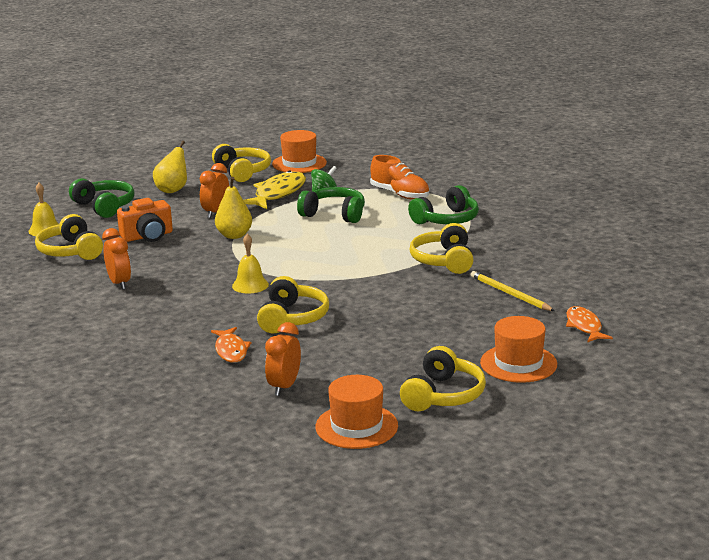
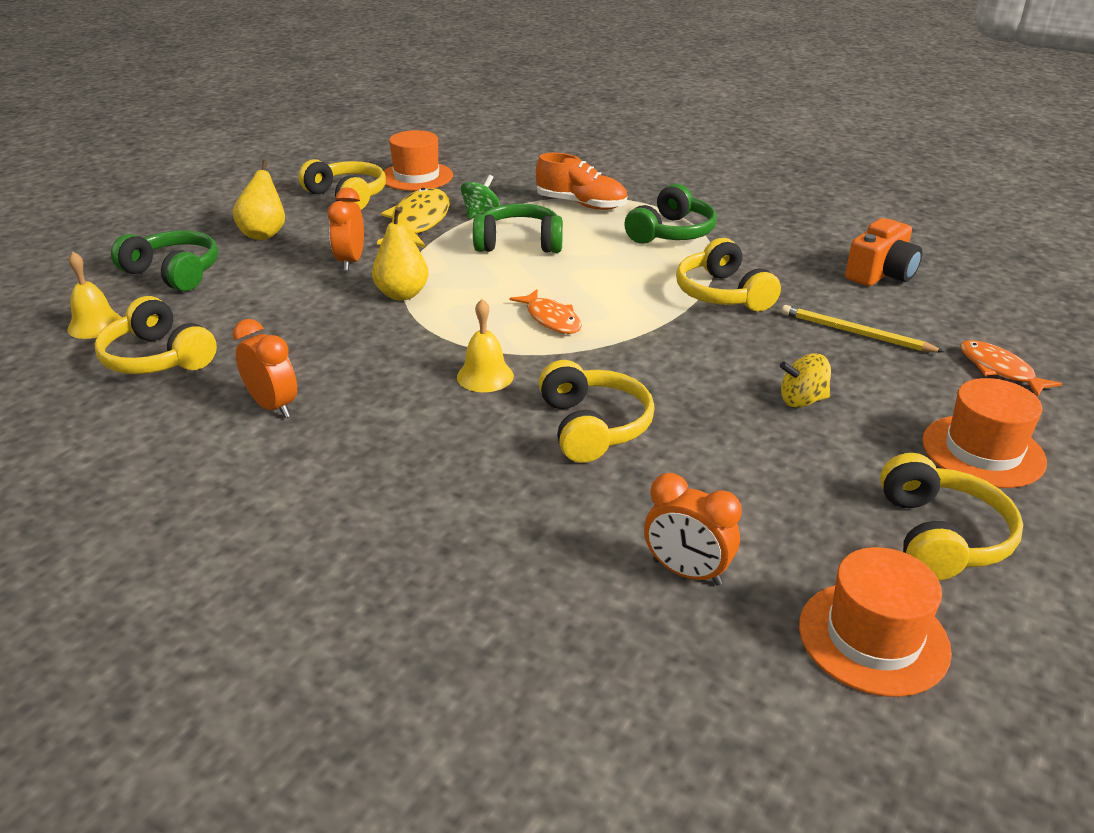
camera: 20 degrees left, 10 degrees up
(148, 236) = (270, 314): orange camera -> orange camera (881, 274)
(231, 350) = (543, 510): orange fish -> orange fish (551, 319)
(284, 387) = (686, 572): orange clock -> orange clock turned 60 degrees counterclockwise
(433, 324) = (802, 400): none -> yellow spinning top

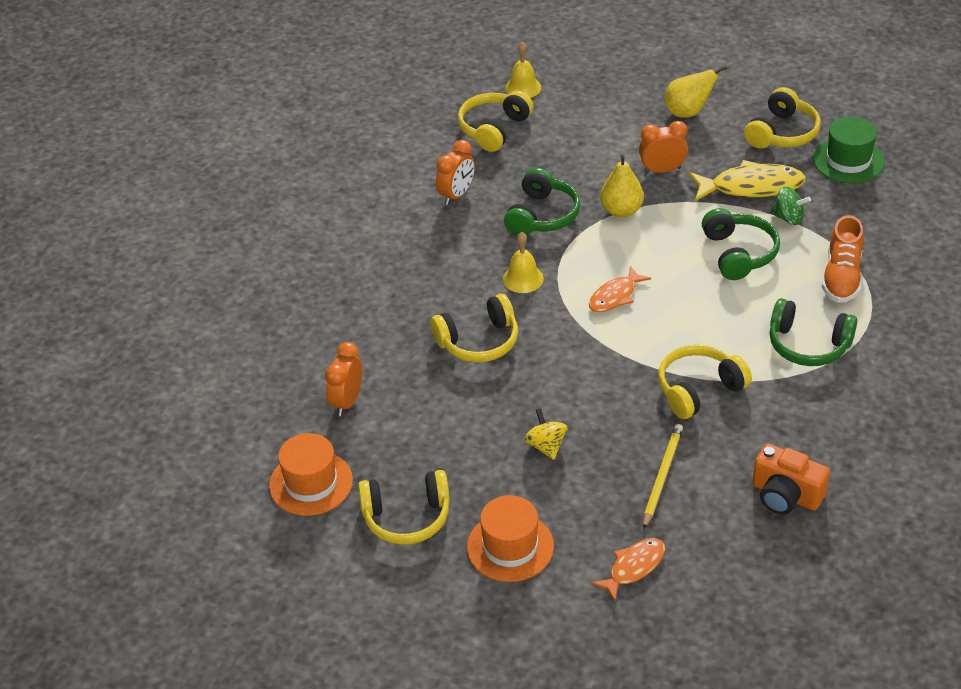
camera: 80 degrees right, 10 degrees up
(174, 273) = (606, 92): green headphones -> green headphones (542, 215)
(416, 176) = (848, 160): orange hat -> green hat

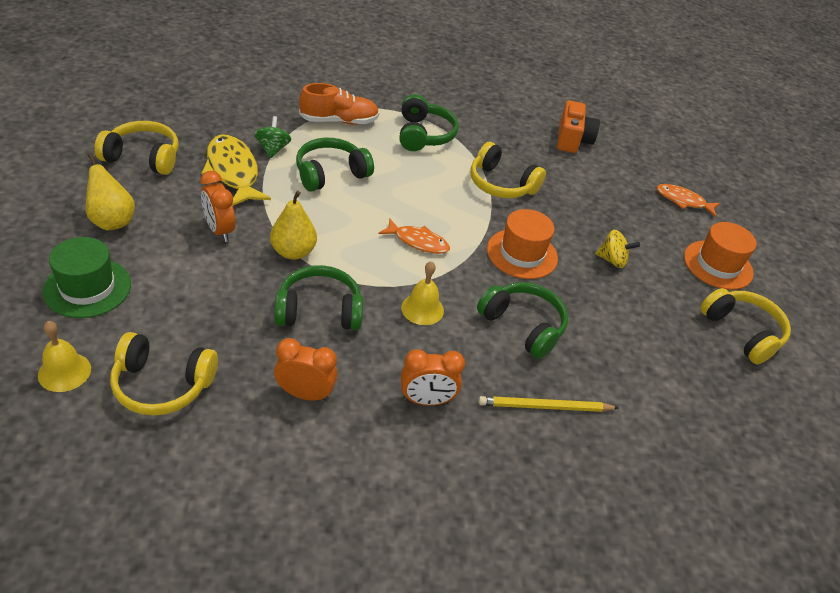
camera: 120 degrees left, 0 degrees up
(311, 483) = (764, 411): orange hat -> orange hat (522, 254)
(347, 402) = (658, 412): orange clock -> orange clock (426, 400)
(479, 341) = (523, 326): yellow headphones -> green headphones
(546, 446) = (612, 260): yellow spinning top -> yellow spinning top turned 120 degrees counterclockwise
(662, 476) = (597, 195): yellow pencil -> yellow pencil (544, 407)
(848, 160) = (181, 120): green hat -> green hat (87, 288)

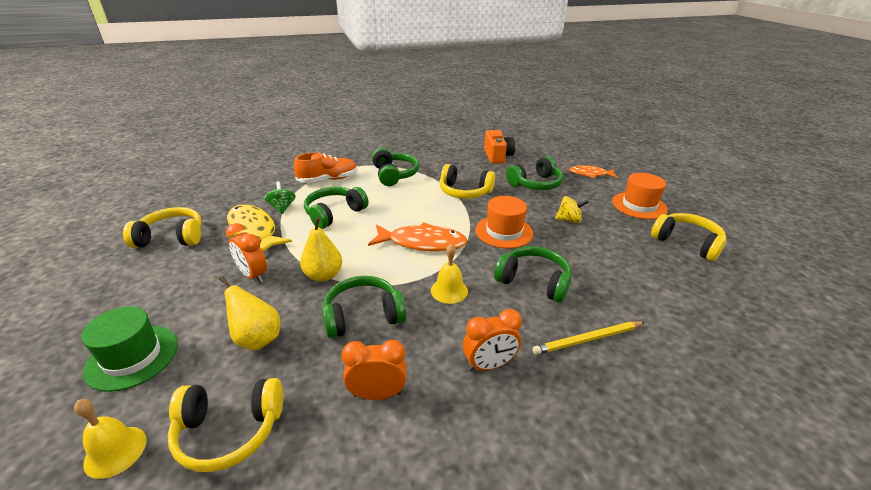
camera: 10 degrees left, 10 degrees down
(112, 221) = (150, 292): yellow pear -> yellow pear (257, 339)
(418, 242) = (422, 243): orange fish -> orange fish, size x1.62
(600, 197) = (535, 184): none -> green headphones

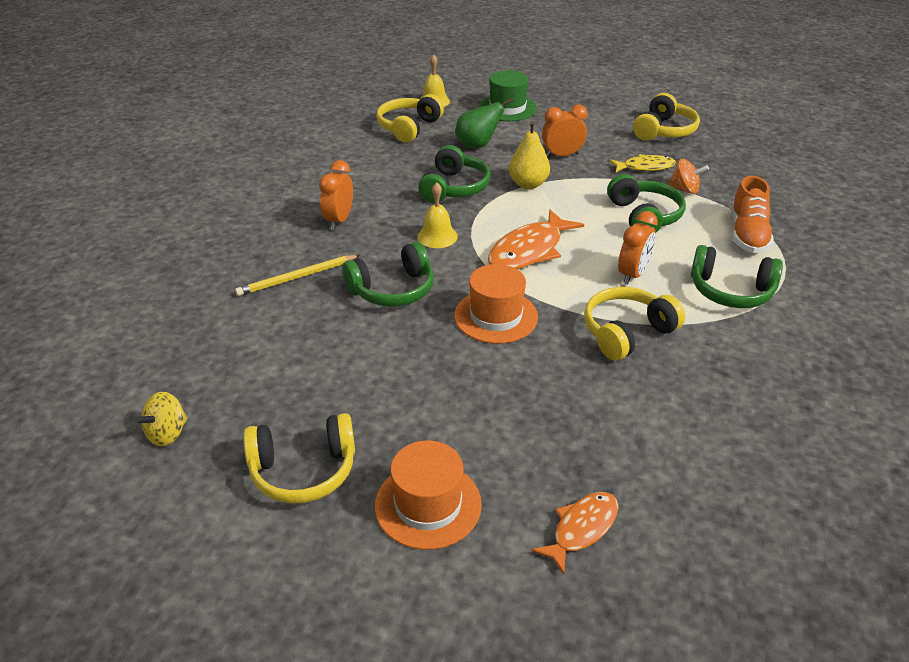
camera: 125 degrees right, 5 degrees up
(253, 230) = (645, 167): yellow fish -> yellow fish, size x0.62
(257, 339) = (477, 145): yellow pear -> green pear
(282, 208) = (684, 189): green spinning top -> orange spinning top
(377, 394) = (374, 173): orange clock -> orange clock (633, 274)
(497, 156) = (745, 440): orange camera -> none
(535, 184) = (597, 423): green headphones -> none
(569, 220) = (466, 389): yellow spinning top -> yellow spinning top (167, 433)
(587, 339) = (297, 277): yellow pencil -> yellow pencil turned 135 degrees counterclockwise

